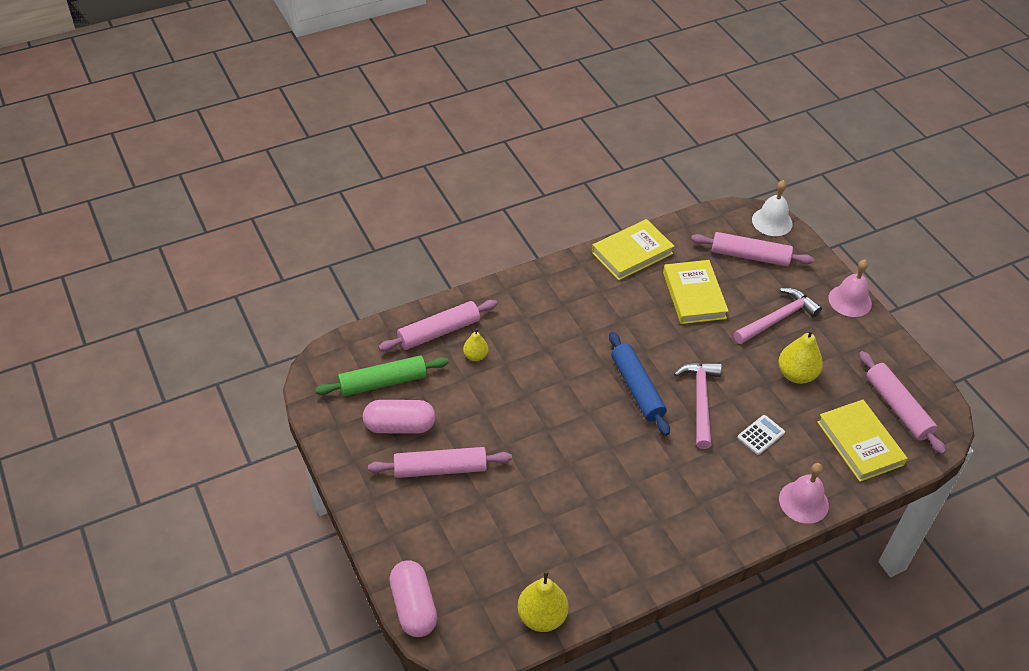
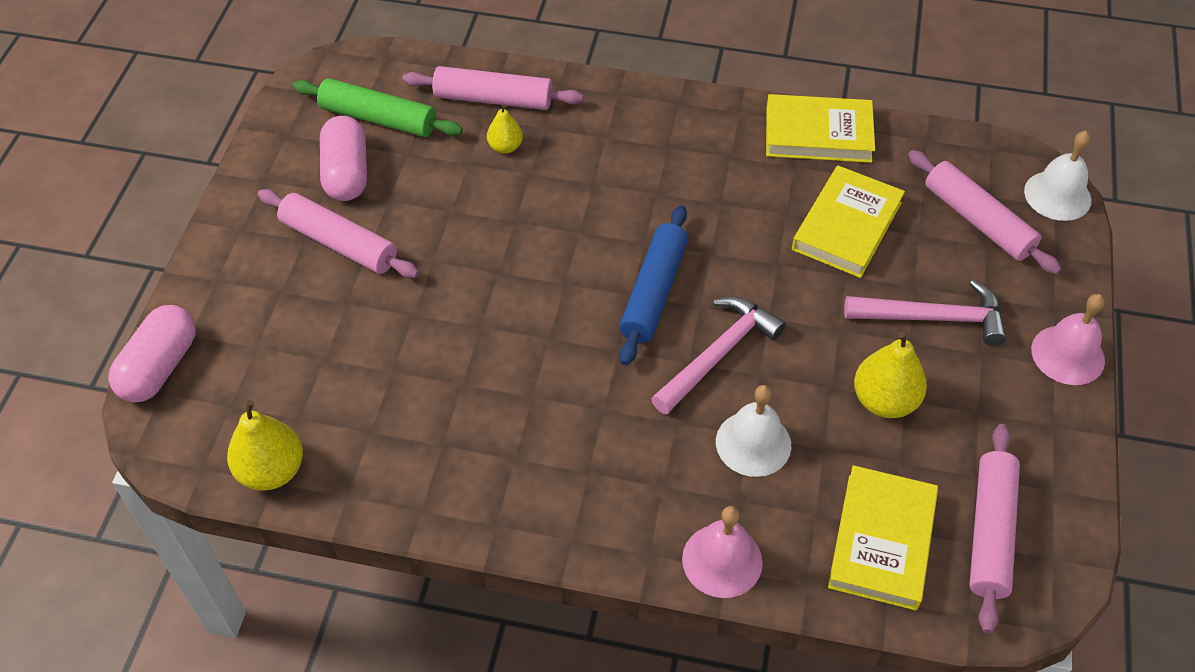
camera: 40 degrees right, 5 degrees up
(400, 426) = (347, 173): pink capsule -> pink capsule turned 45 degrees clockwise
(760, 435) = (753, 443): white calculator -> white bell

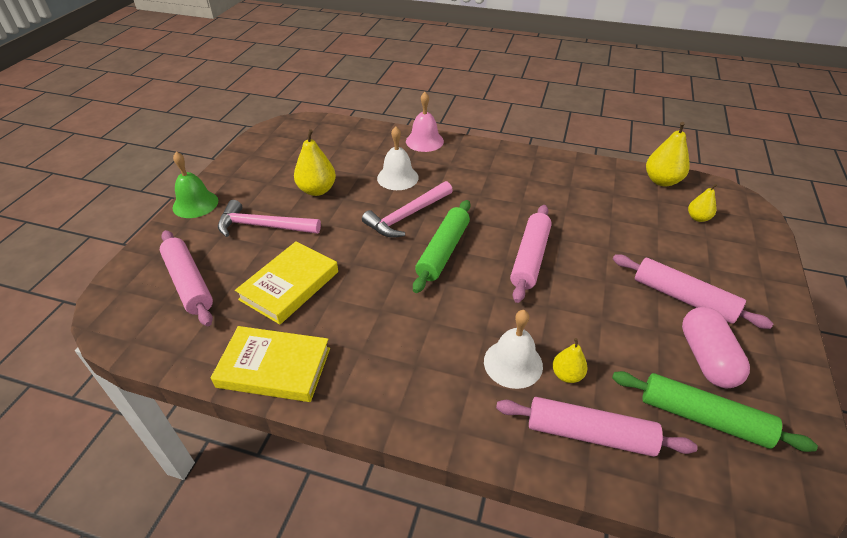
camera: 175 degrees left, 10 degrees down
(160, 367) = (762, 229): pink capsule -> none
(250, 384) = (698, 218): none -> yellow pear
(653, 292) = (443, 251): blue rolling pin -> green rolling pin
(882, 541) = (346, 143): yellow book -> none
(990, 532) = (293, 143): pink rolling pin -> pink rolling pin (530, 258)
(1057, 195) = (112, 298): white bell -> white bell (513, 363)
(1068, 355) = (195, 204): pink bell -> green bell

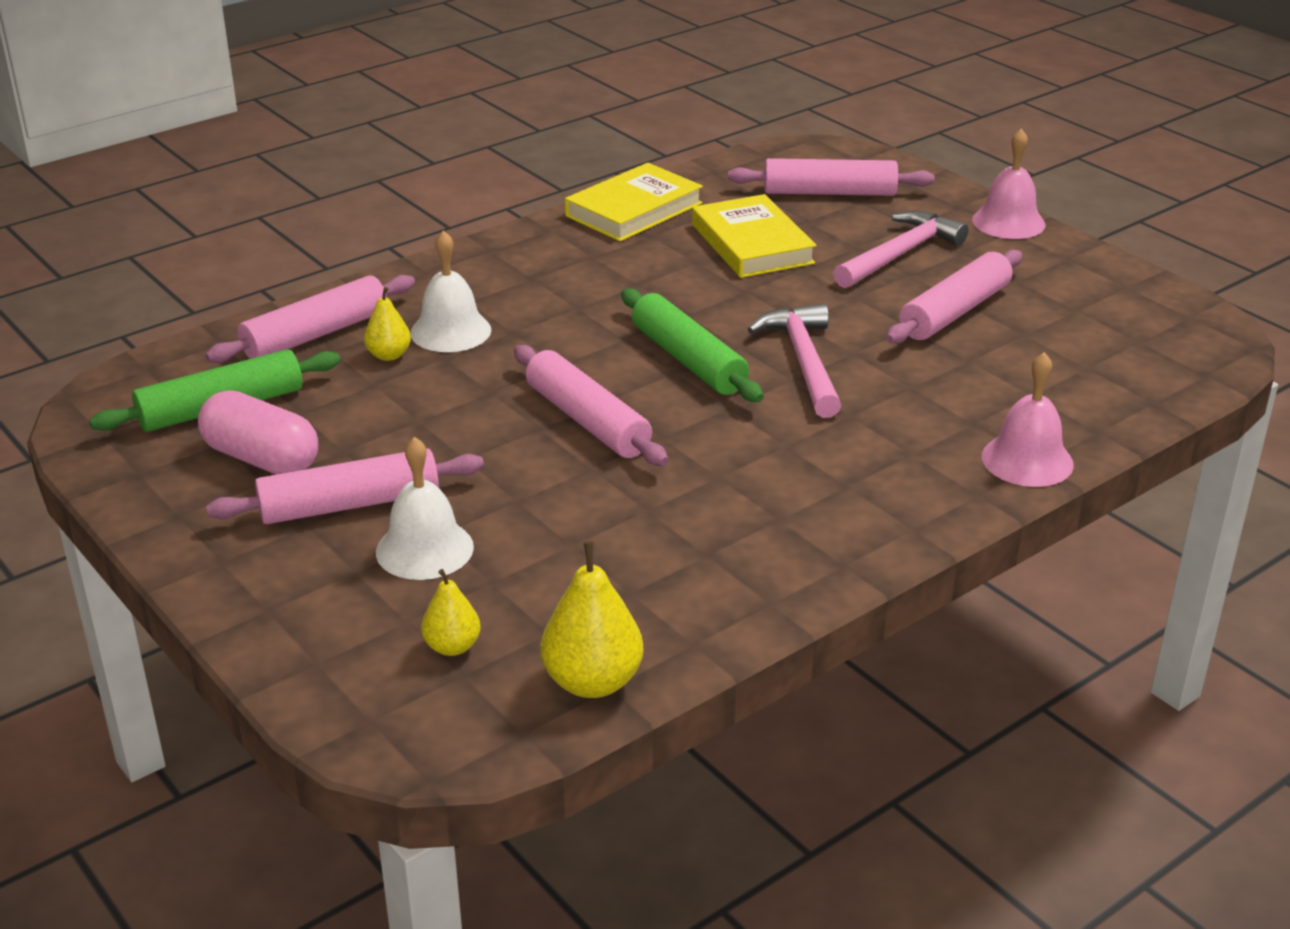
camera: 125 degrees right, 10 degrees down
(195, 204) = (1008, 222): green bell -> pink bell
(317, 190) = (954, 312): yellow pear -> pink rolling pin
(397, 177) = (921, 389): white bell -> white bell (424, 549)

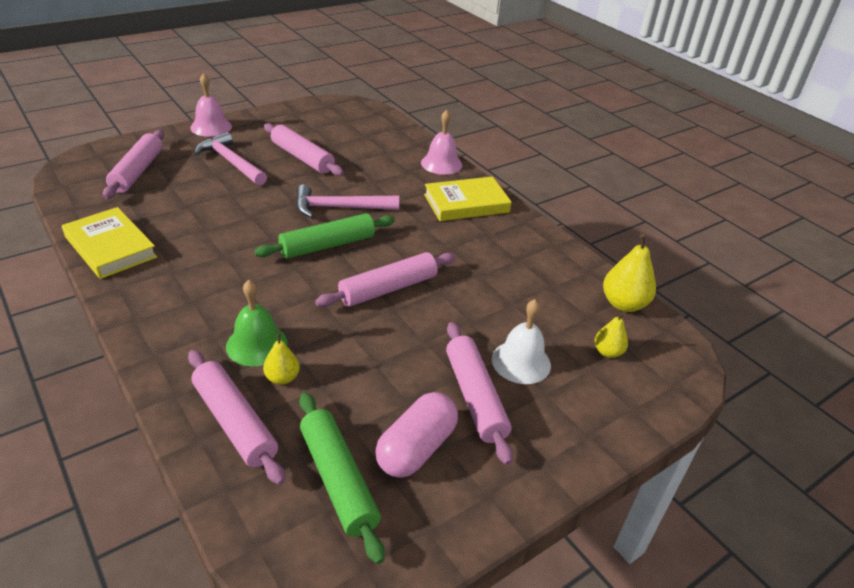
camera: 90 degrees left, 5 degrees up
(450, 331) = (256, 344): white bell -> green bell
(752, 244) = (191, 207): yellow book -> yellow book (466, 203)

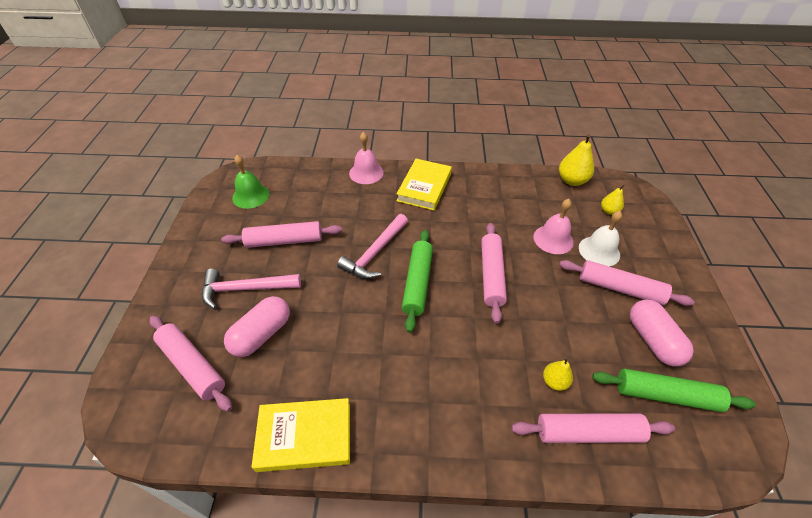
camera: 50 degrees left, 10 degrees up
(192, 188) = (261, 334): none -> pink capsule
(211, 127) = (170, 277): pink bell -> pink bell (553, 239)
(256, 344) = (509, 381): green bell -> green bell (251, 196)

